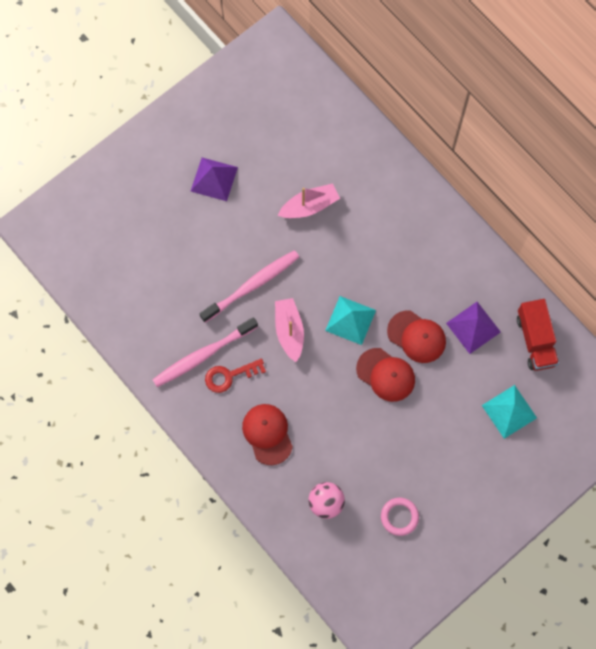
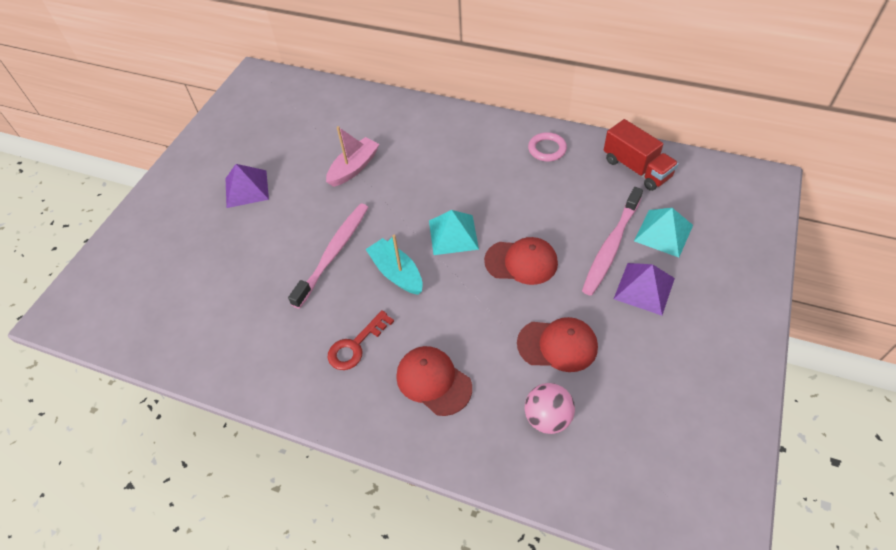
camera: 25 degrees left, 20 degrees down
(203, 355) = (314, 341): pink toothbrush -> pink toothbrush (611, 247)
(289, 331) = (396, 273): pink boat -> turquoise boat
(399, 517) = (638, 387): pink ring -> pink ring (547, 149)
(416, 337) = (527, 217): red cap -> red cap (557, 345)
(473, 327) = (573, 185): purple pyramid -> purple pyramid (644, 288)

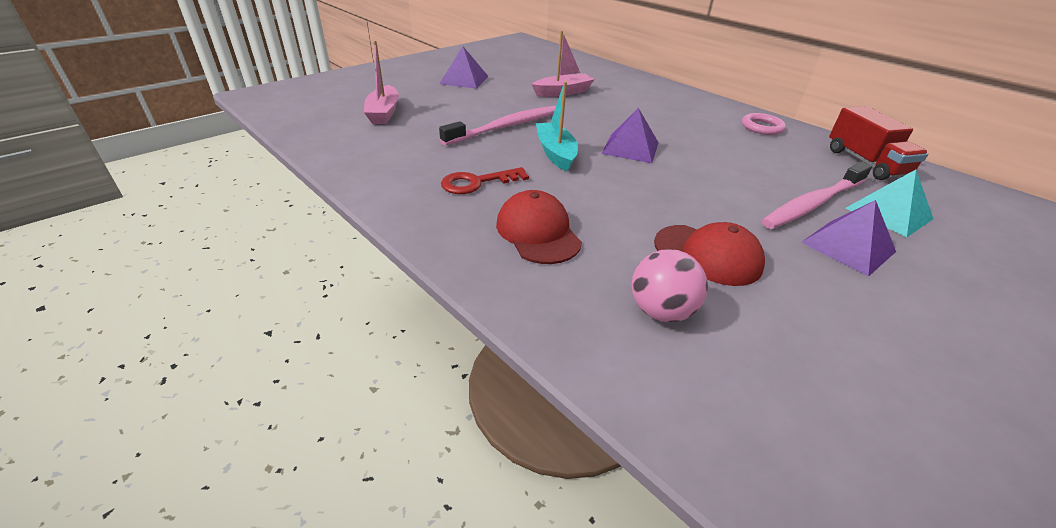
camera: 20 degrees right, 15 degrees down
(208, 284) = (383, 113): none -> pink boat
(453, 234) = (630, 148): turquoise pyramid -> purple pyramid
(521, 262) = (695, 184): red cap -> none

